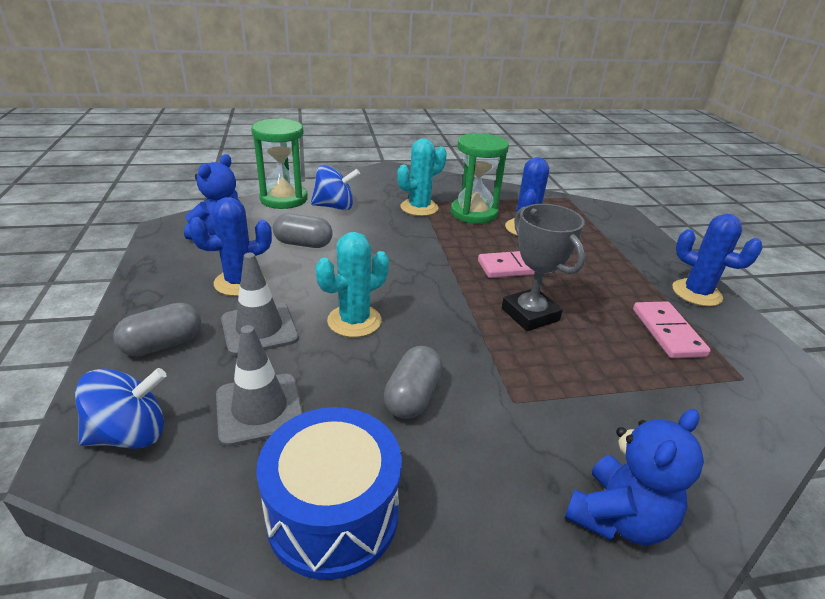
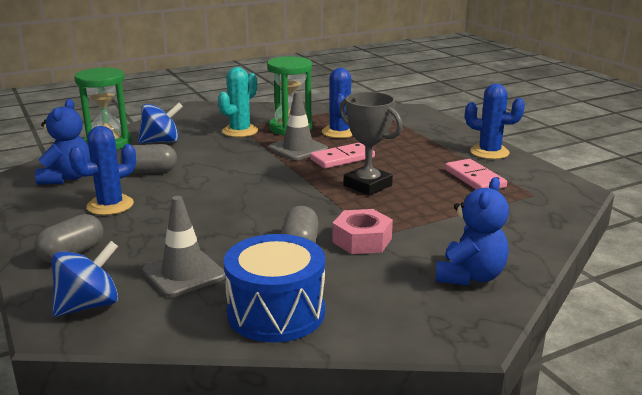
camera: 15 degrees left, 10 degrees down
(259, 329) = (150, 230): grey traffic cone -> grey traffic cone (298, 149)
(354, 321) = (228, 212): turquoise cactus -> none
(492, 406) = (362, 240): none -> pink nut

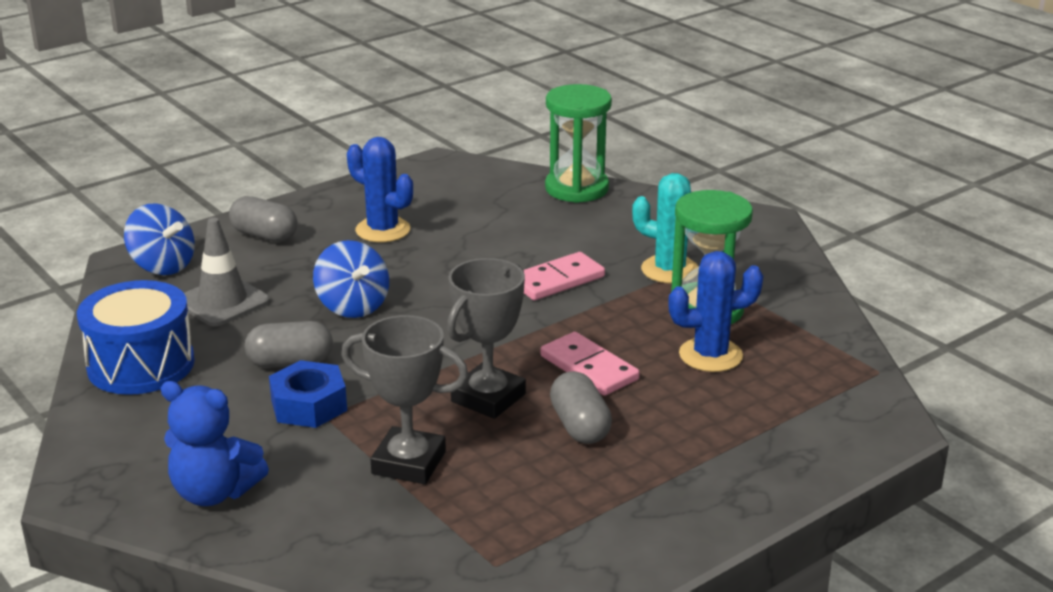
camera: 80 degrees right, 5 degrees up
(67, 178) = (454, 190): blue teddy bear -> none
(150, 171) = (489, 233): grey capsule -> grey capsule (580, 426)
(161, 142) = (598, 221): blue spinning top -> blue spinning top (353, 306)
(298, 149) = (615, 326): grey traffic cone -> none
(362, 240) = (309, 405): pink nut -> blue nut
(437, 211) = (409, 463): none -> grey trophy
(474, 178) = (546, 500): pink domino -> pink domino (557, 280)
(489, 152) = (681, 519): blue cactus -> none

